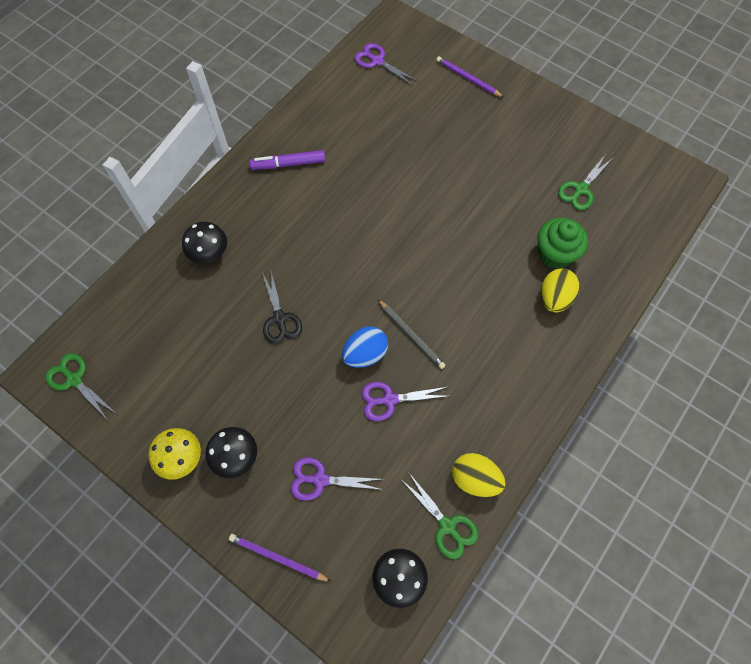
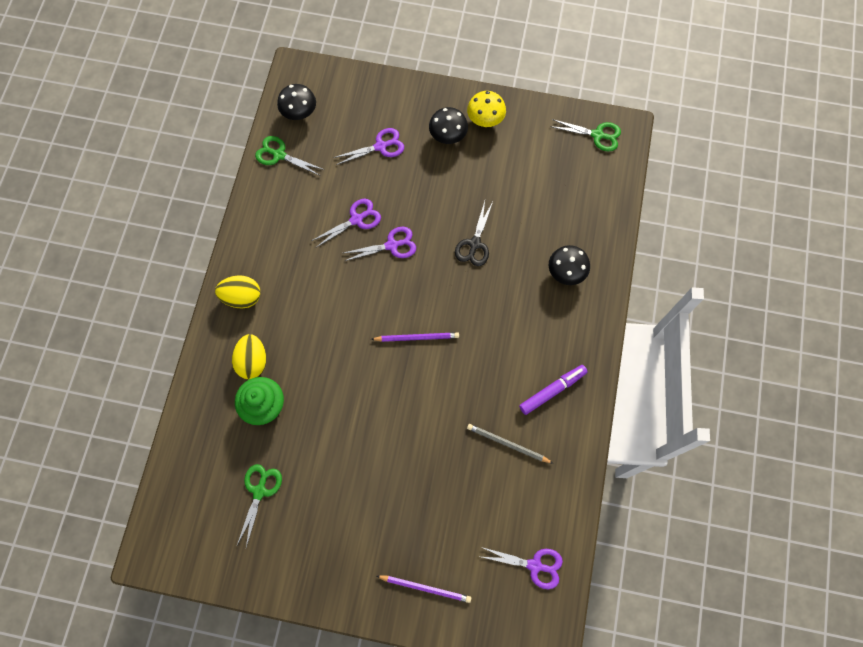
camera: 155 degrees right, 5 degrees up
(278, 558) = (384, 91): purple pencil -> purple pencil (416, 337)
(279, 318) = (474, 244): black scissors -> black scissors turned 120 degrees counterclockwise
(365, 354) = (392, 245): blue egg -> purple scissors
(411, 335) = (362, 276): grey pencil -> grey pencil (508, 444)
(475, 479) = (270, 192): yellow egg -> yellow egg (242, 297)

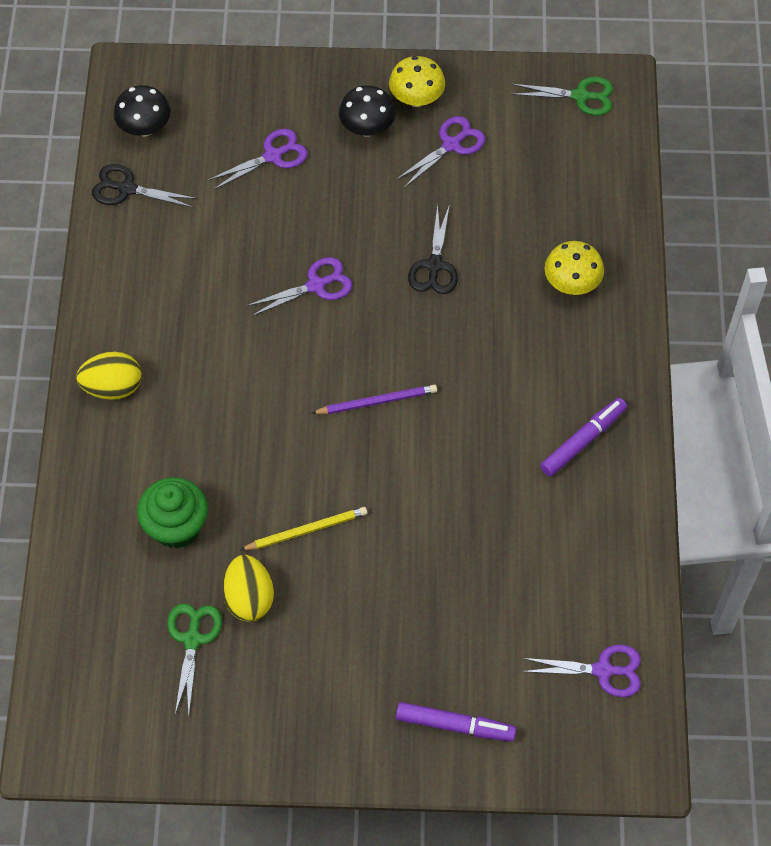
camera: 10 degrees left, 10 degrees down
(253, 361) = (146, 470): yellow egg -> yellow egg (249, 598)
(279, 155) = (127, 189): green scissors -> black scissors
(351, 424) = (306, 530): none -> yellow pencil
(356, 219) = (258, 259): purple scissors -> purple scissors (451, 145)
(425, 588) = (455, 725): purple pencil -> purple marker
(508, 444) = (534, 520): grey pencil -> none
(566, 272) = (571, 283): black mushroom -> yellow mushroom

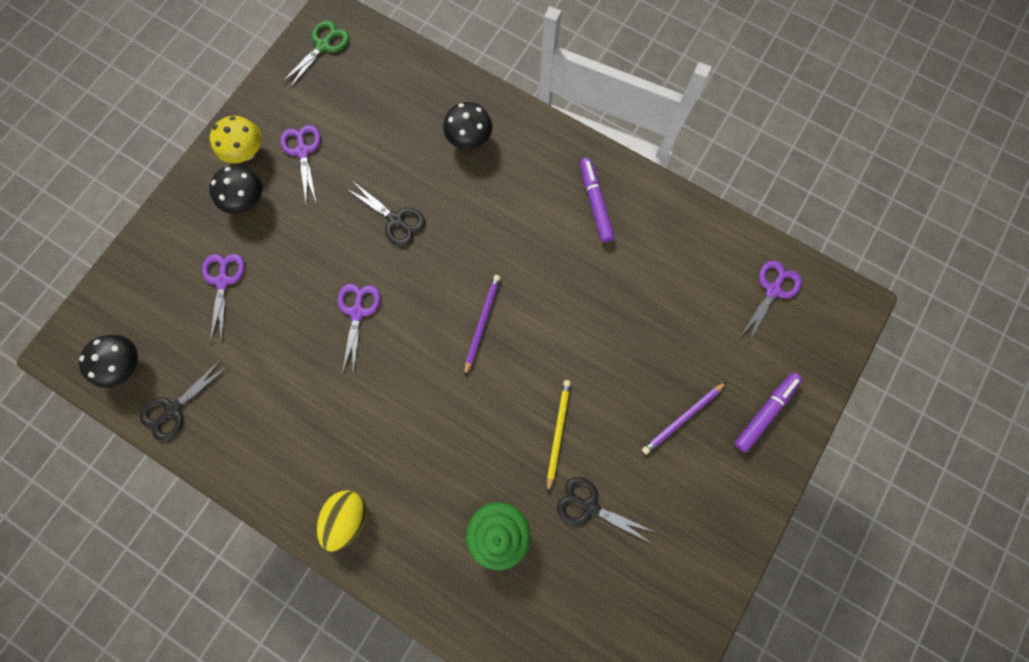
camera: 60 degrees left, 15 degrees up
(192, 639) = (601, 569): green scissors -> none
(249, 598) = (590, 506): yellow egg -> black scissors
(396, 644) = (683, 418): none -> purple pencil
(571, 283) = (469, 139): yellow mushroom -> black mushroom

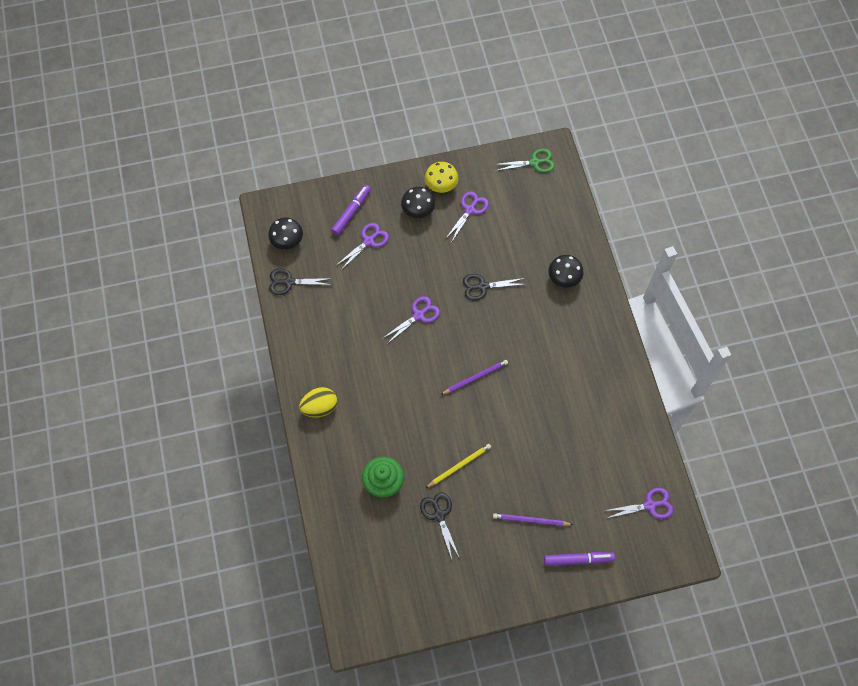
camera: 45 degrees right, 10 degrees down
(395, 220) = (483, 286): black scissors -> black scissors turned 90 degrees clockwise
(595, 203) = (598, 372): purple marker -> purple marker (351, 212)

